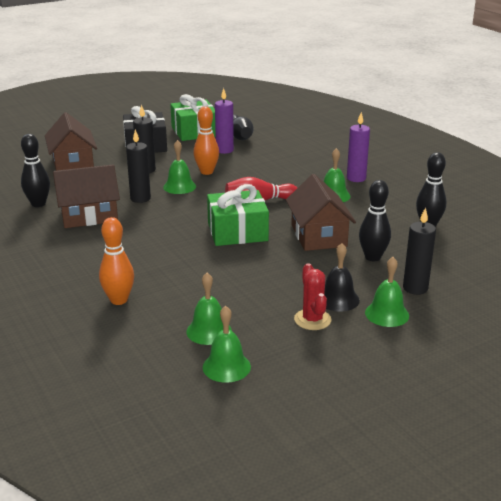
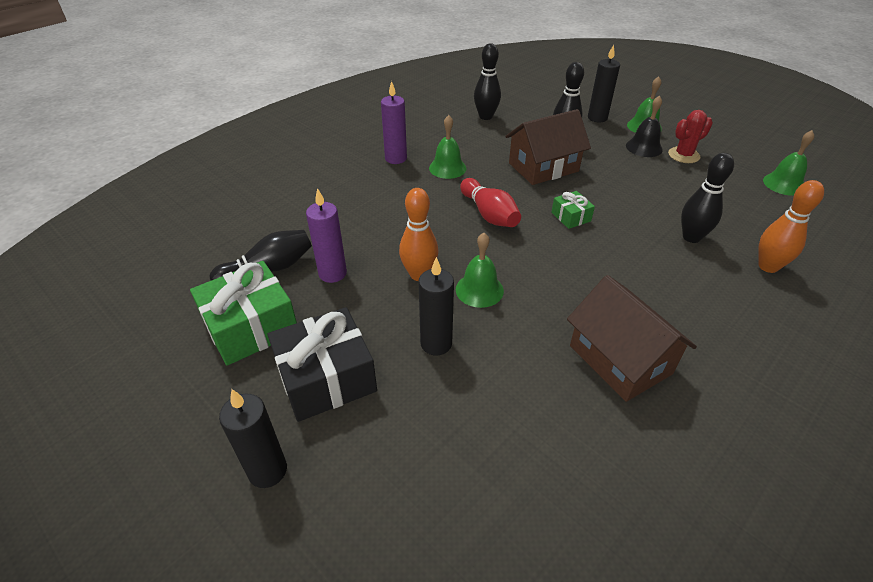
camera: 105 degrees left, 15 degrees up
(38, 204) = (626, 445): black bowling pin -> black bowling pin (691, 237)
(73, 163) = (444, 465): brown house -> none
(140, 198) = (536, 320): black candle -> black candle (267, 470)
(208, 331) = (752, 201): green bell -> none
(237, 232) = (571, 217): green gift -> green gift, size x0.49

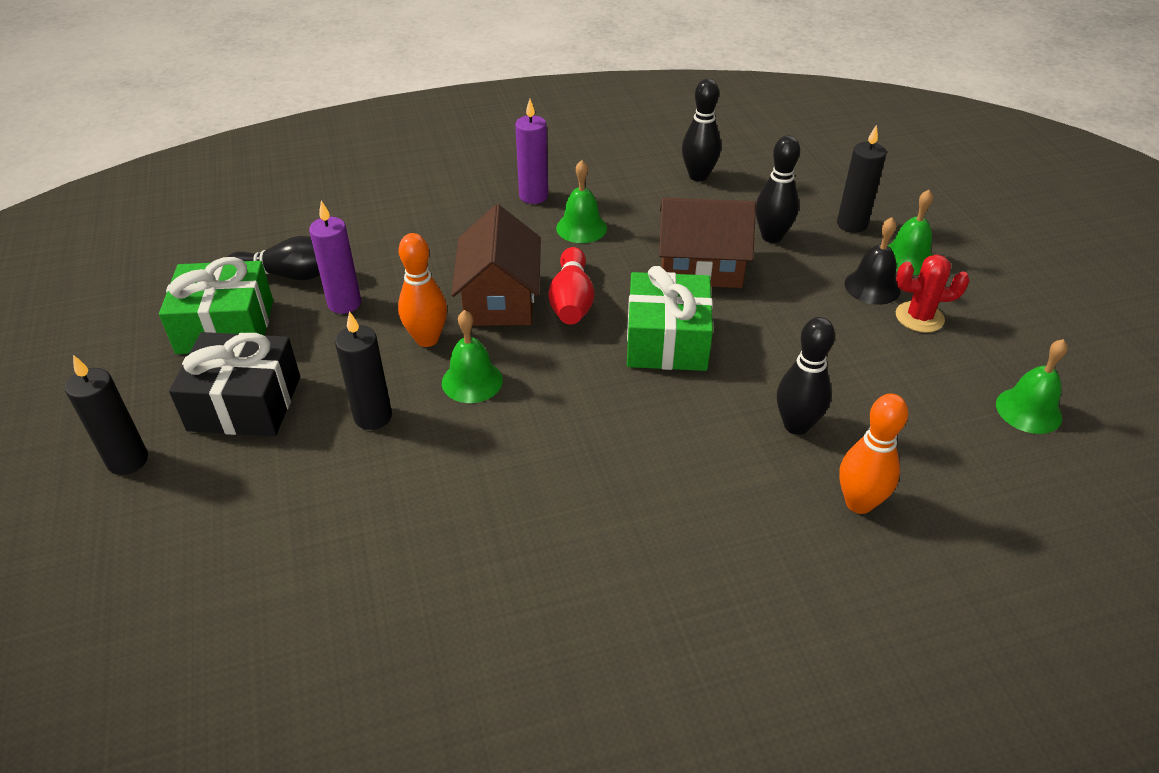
camera: 30 degrees right, 0 degrees up
(571, 217) = (667, 340): green gift -> green gift, size x2.03
(620, 359) = (543, 519): brown house -> brown house (499, 299)

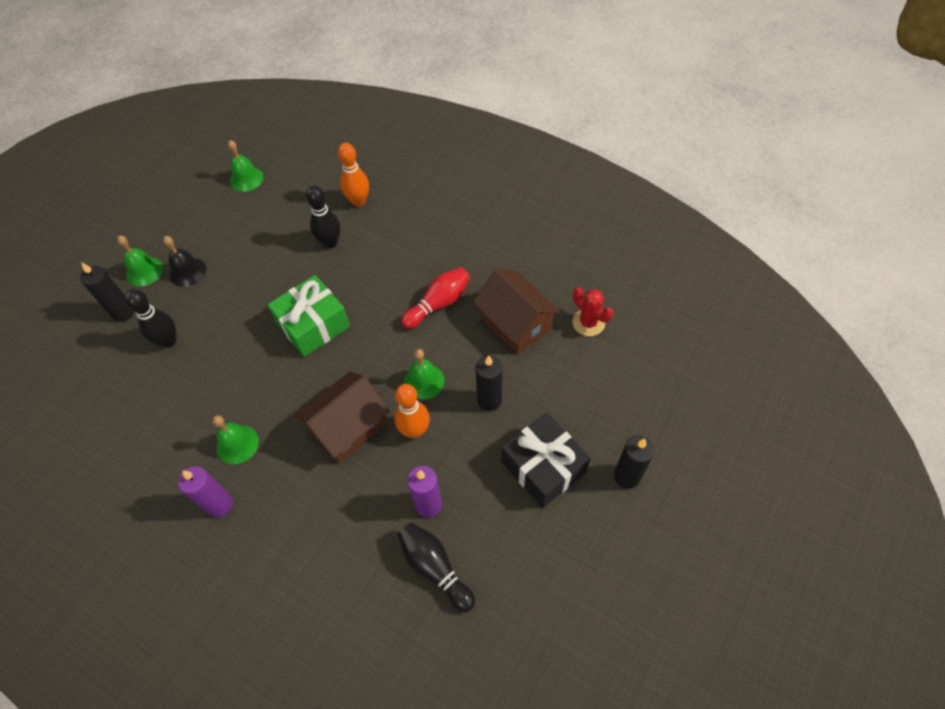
camera: 130 degrees left, 15 degrees up
(225, 326) = (510, 549): green gift -> none
(571, 301) = (318, 390): red bowling pin -> red bowling pin (438, 304)
(698, 176) = (116, 425): black bowling pin -> none
(701, 267) = (230, 354): brown house -> brown house (515, 323)
(919, 317) = (202, 242): red cactus -> red cactus (588, 323)

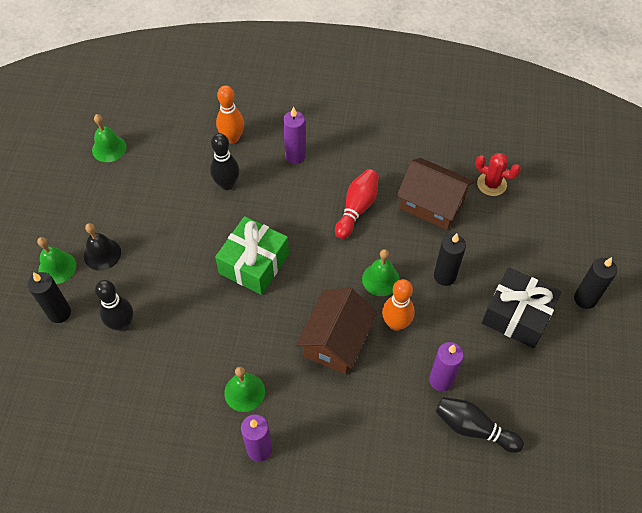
camera: 25 degrees left, 0 degrees up
(407, 235) = (295, 156): none -> purple candle

